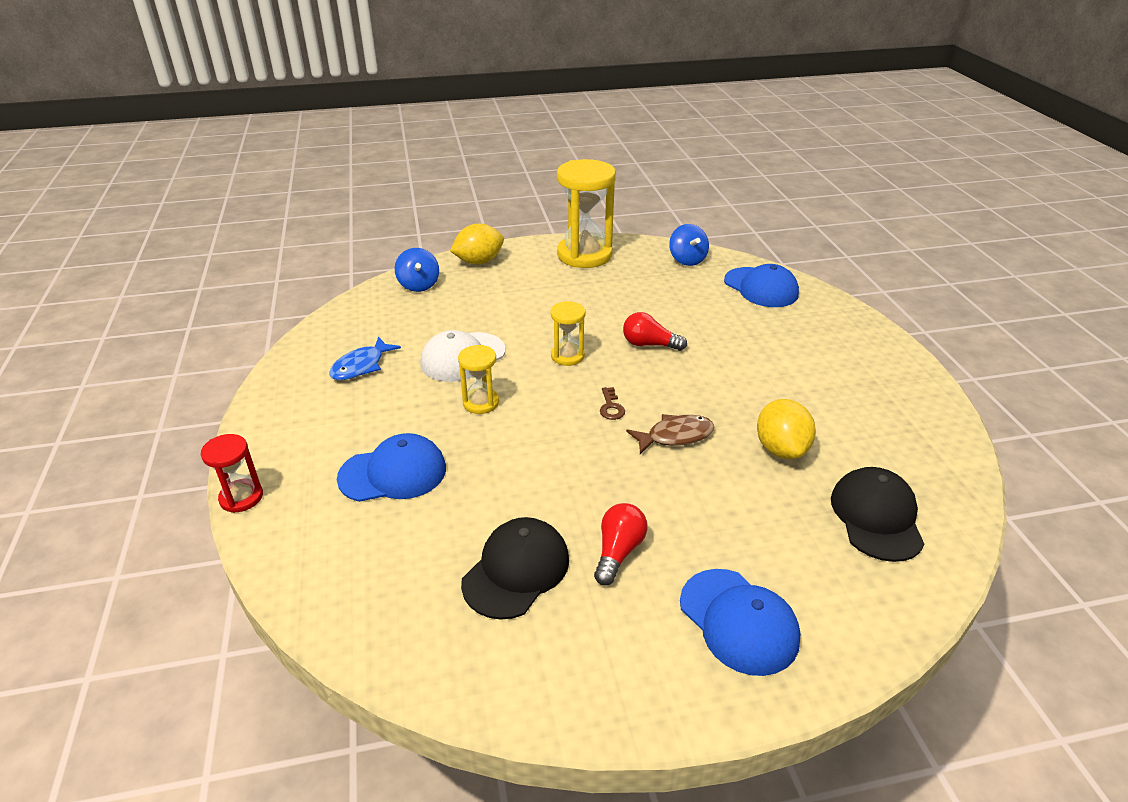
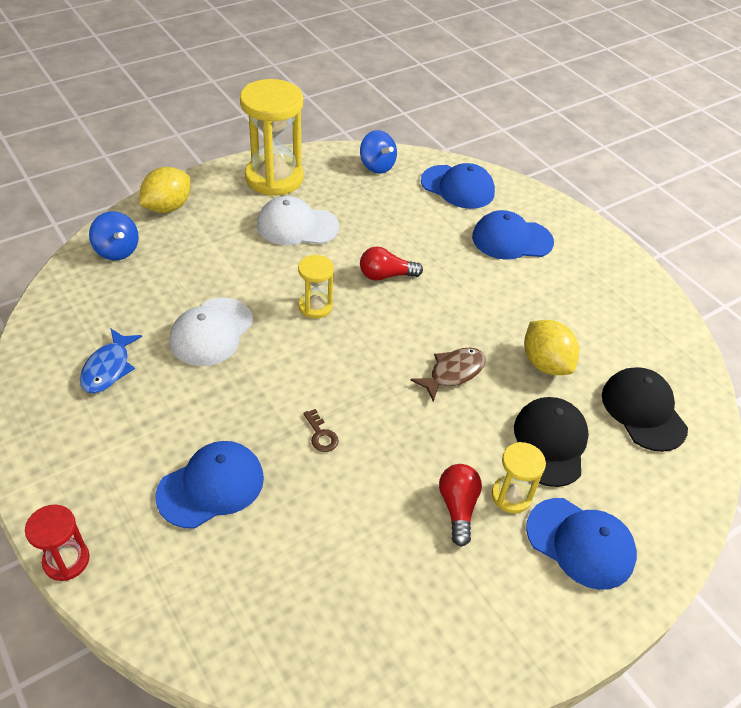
camera: 25 degrees left, 10 degrees up
(481, 403) = (257, 382): yellow hourglass -> yellow hourglass (511, 496)
(516, 570) = (380, 554): black cap -> black cap (549, 443)
(585, 293) = (297, 226): none -> white cap
(611, 407) = (383, 355): brown key -> brown key (321, 435)
(797, 338) = (511, 239): none -> blue cap

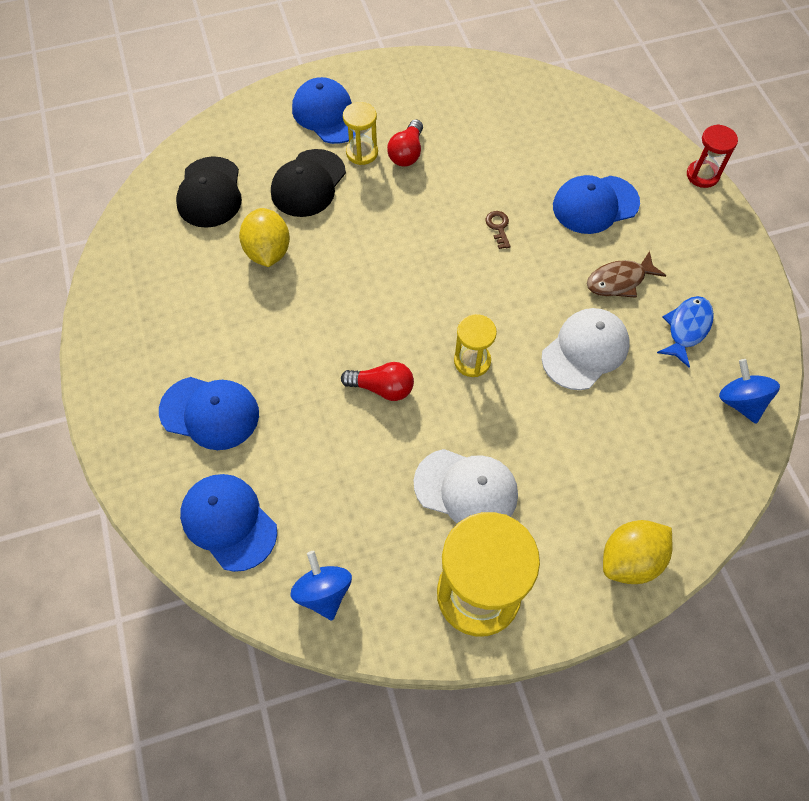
camera: 160 degrees left, 15 degrees up
(117, 250) = (691, 490): blue spinning top -> blue spinning top (740, 402)
(453, 373) = (360, 259): brown fish -> brown fish (619, 281)

